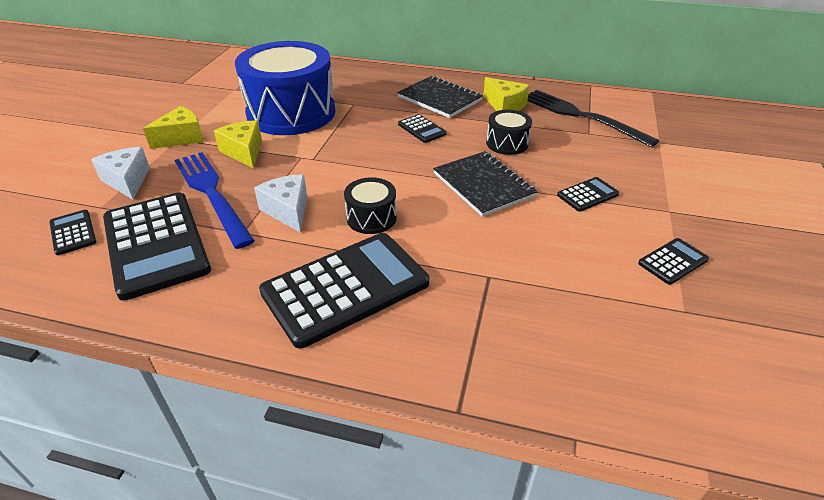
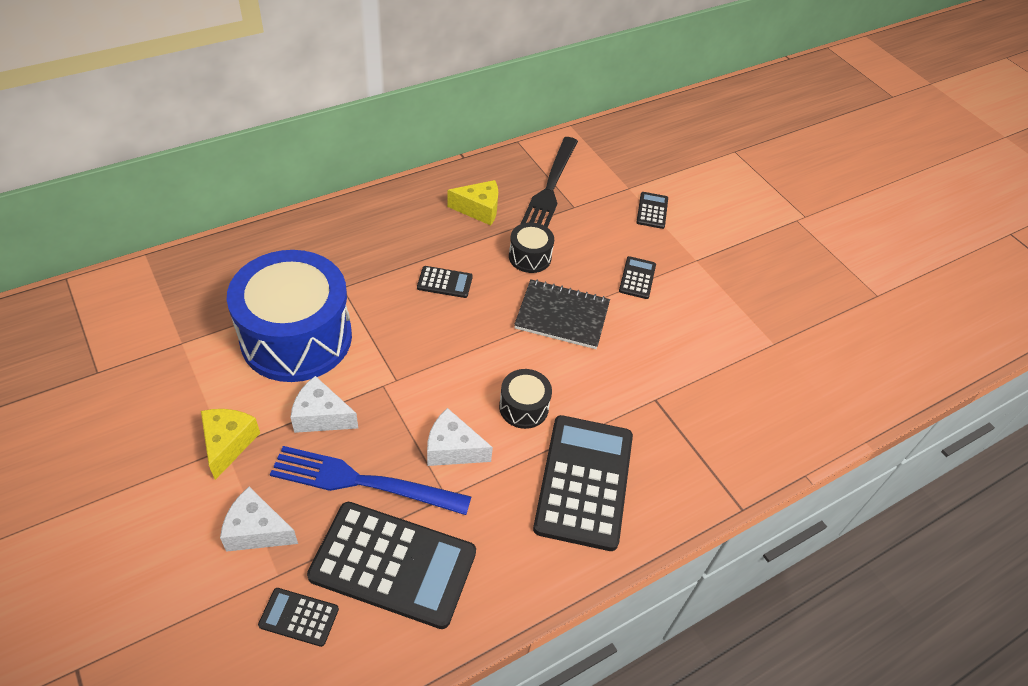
camera: 50 degrees left, 10 degrees up
(244, 152) = (321, 416): yellow cheese -> white cheese
(439, 99) = (414, 232): black notebook -> none
(581, 116) = (550, 188): black fork -> black fork turned 75 degrees counterclockwise
(673, 261) = (736, 307): black calculator -> black calculator (652, 211)

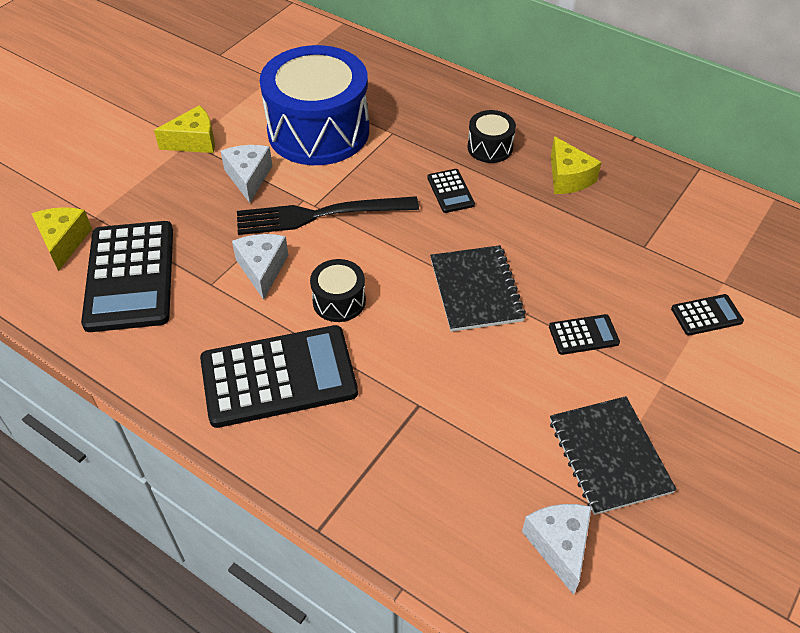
camera: 70 degrees right, 0 degrees up
(257, 530) = (126, 189): white cheese -> white cheese (559, 546)
(299, 617) = (64, 242): black calculator -> yellow cheese
(363, 482) = (199, 227): blue fork -> none
(530, 257) = (536, 237): black drum -> black drum (490, 147)
(550, 188) = (652, 218): black fork -> black fork (320, 215)
(742, 316) = (609, 456): none -> black notebook

